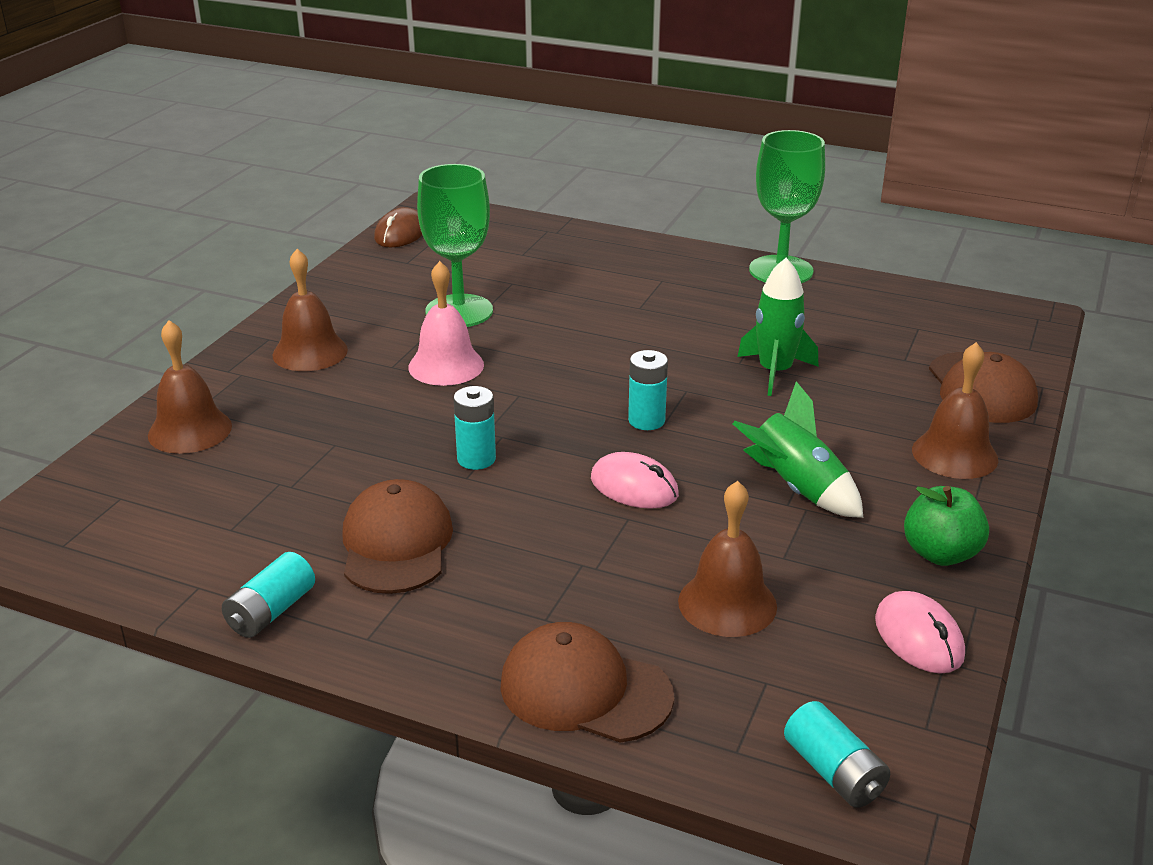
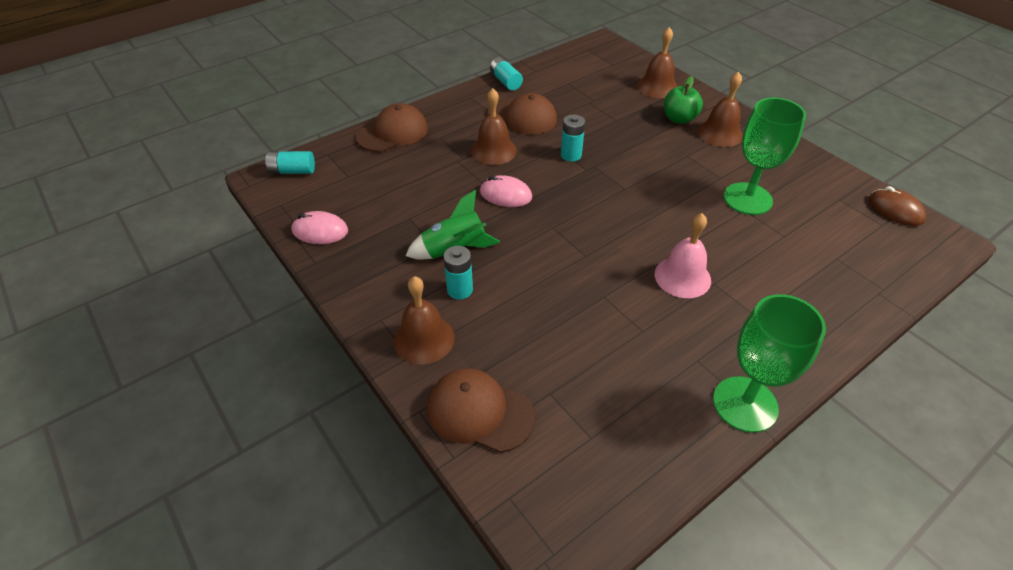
camera: 120 degrees right, 15 degrees up
(446, 366) = (676, 173): pink bell -> pink bell (682, 277)
(634, 487) = (505, 194): pink mouse -> pink mouse turned 45 degrees clockwise
(646, 420) = (563, 224): turquoise battery -> turquoise battery (460, 290)
(727, 603) = (399, 186): brown bell -> brown bell (493, 150)
(775, 372) = (579, 307): green rocket -> none
(940, 553) = (357, 273): green apple -> green apple (679, 119)

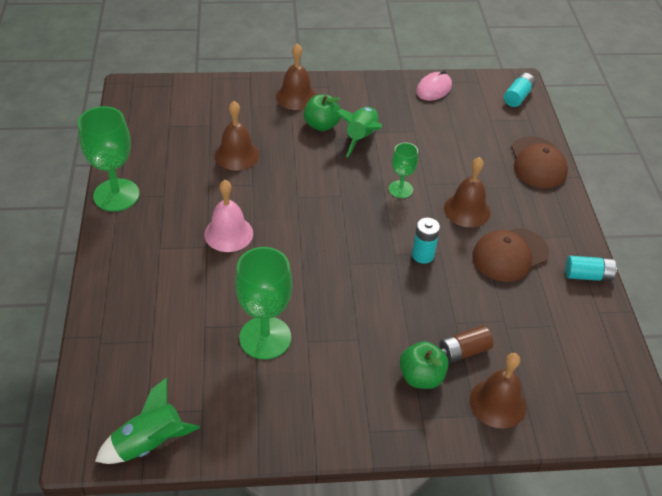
camera: 120 degrees right, 0 degrees up
(460, 290) = (321, 125): turquoise battery -> green apple
(479, 412) = (227, 96): brown cap -> none
(505, 194) = (400, 189): pink mouse -> green goblet
(636, 110) = (463, 351): none -> brown battery
(720, 133) = (371, 394): brown bell -> brown bell (237, 155)
(895, 210) = (149, 443): brown mouse -> green rocket

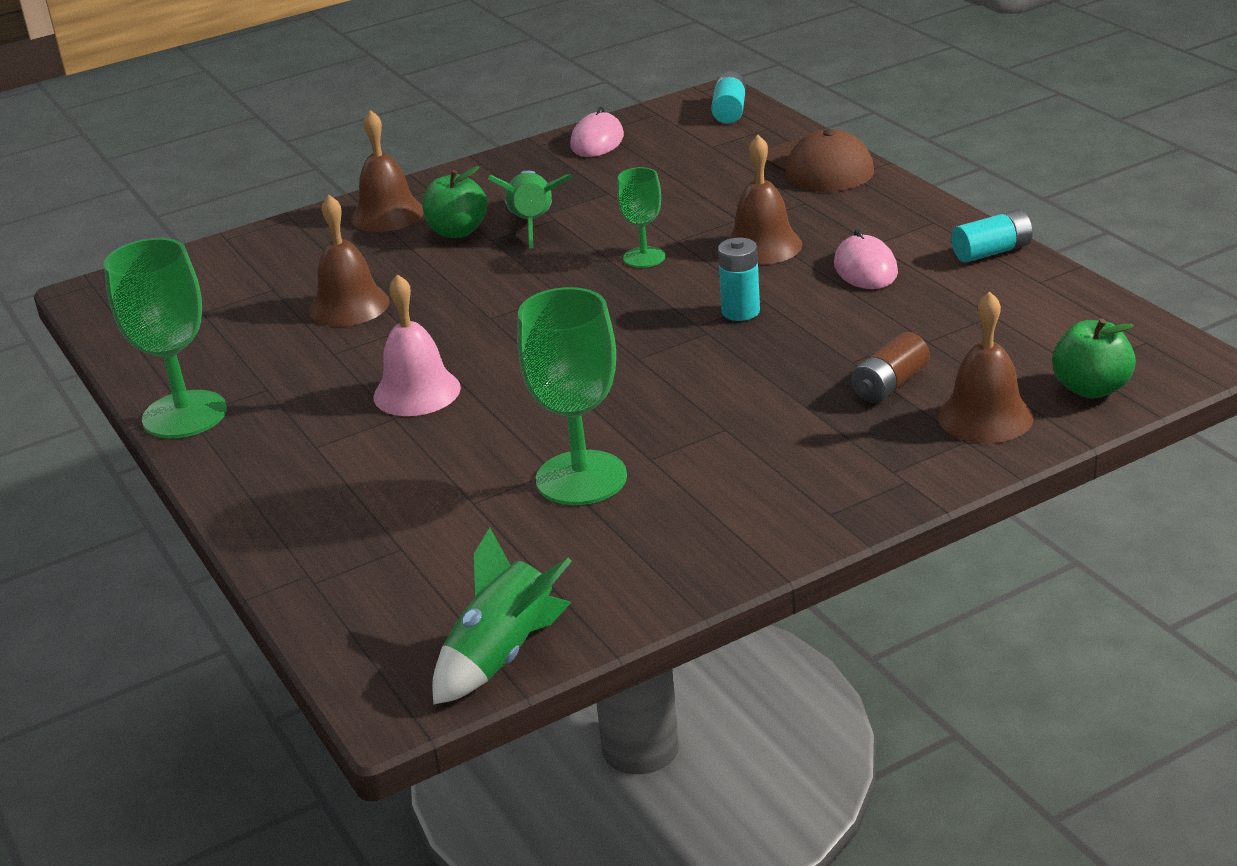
camera: 20 degrees left, 15 degrees down
(421, 377) = (854, 432): green apple -> green apple (1091, 388)
(510, 255) = (865, 269): brown cap -> pink mouse

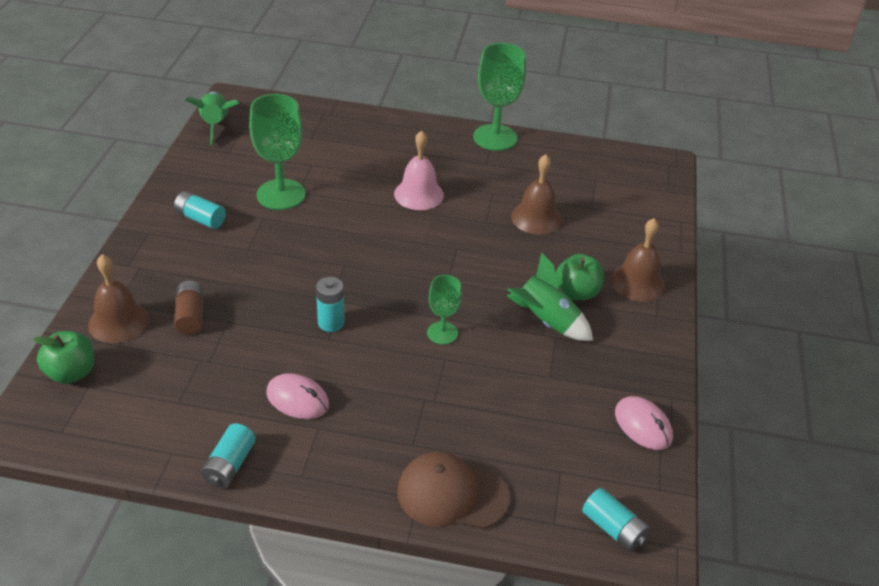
camera: 125 degrees right, 10 degrees up
(734, 498) = (200, 218): none -> turquoise battery
(762, 246) = (386, 383): brown bell -> none

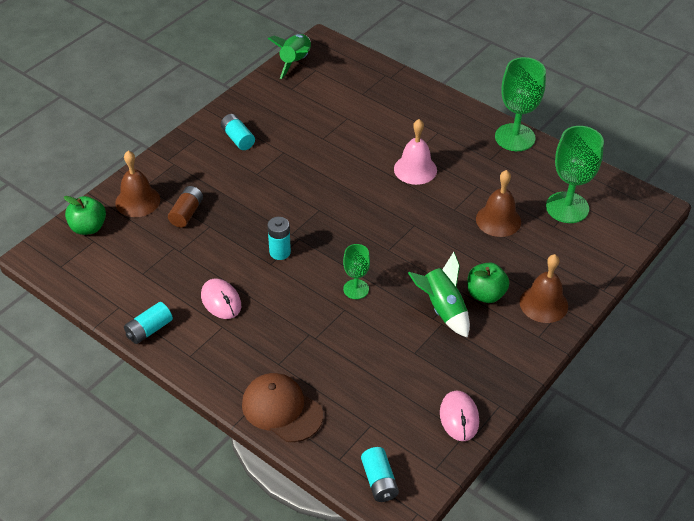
camera: 30 degrees right, 5 degrees up
(281, 194) = (308, 136): green goblet -> green goblet (567, 207)

